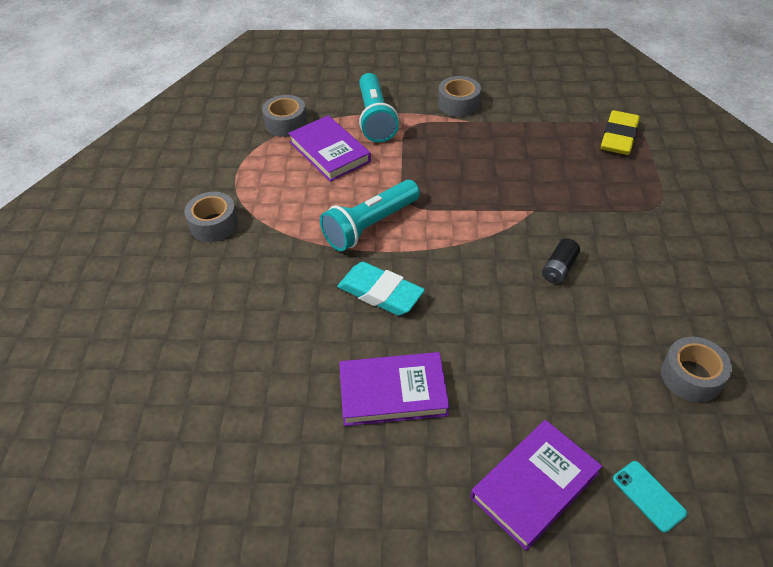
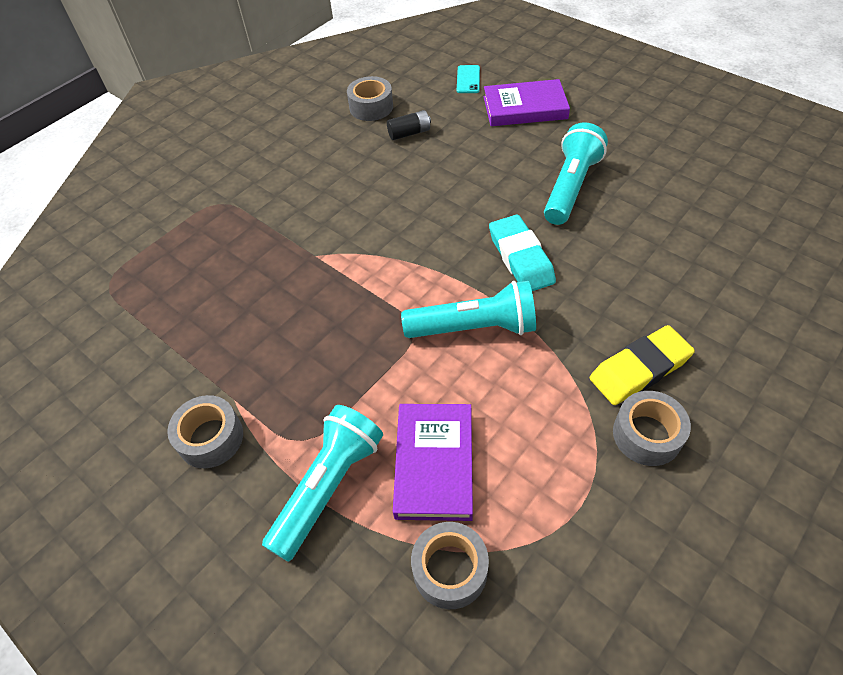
camera: 140 degrees left, 5 degrees up
(393, 392) = (570, 187): purple book -> turquoise flashlight
(559, 268) = (360, 201): black battery -> black battery (409, 133)
(618, 137) = (140, 280): yellow eraser -> yellow eraser (639, 369)

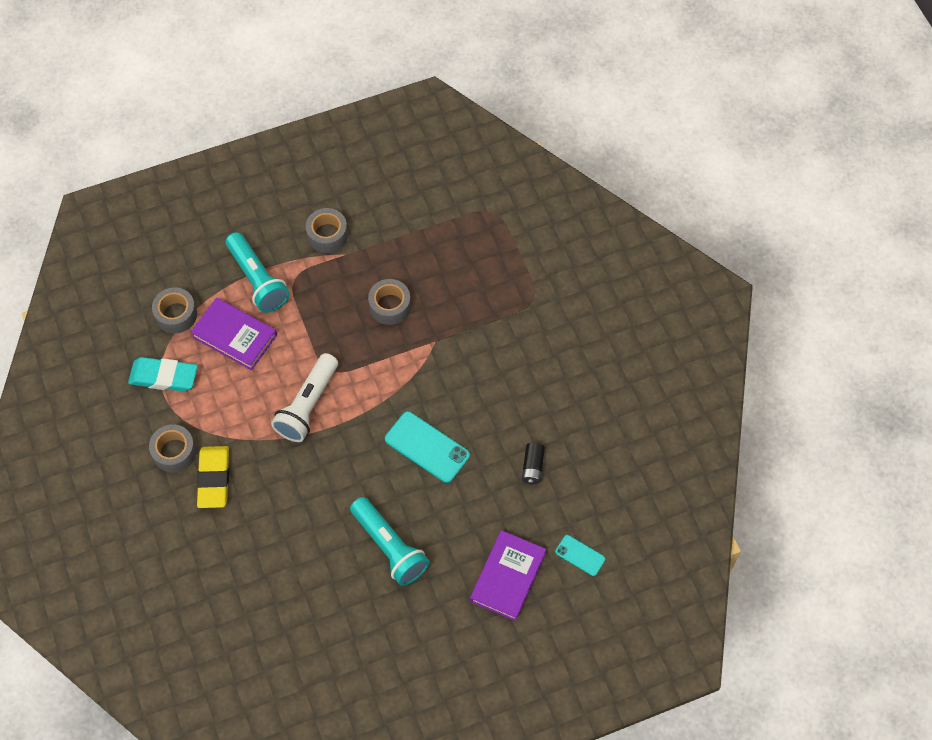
camera: 115 degrees right, 10 degrees up
(371, 107) = (589, 455): grey tape -> grey tape (390, 306)
(445, 207) = (427, 447): none -> turquoise phone
(474, 328) = (308, 405): turquoise flashlight -> white flashlight
(520, 258) = (344, 467): turquoise eraser -> turquoise eraser (164, 377)

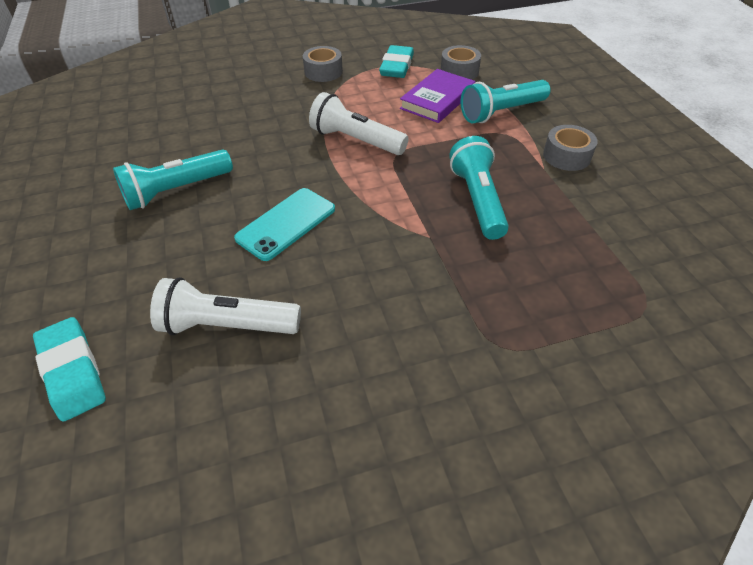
camera: 95 degrees right, 15 degrees down
(214, 479) = (292, 90): yellow eraser -> none
(390, 306) = (477, 200): grey tape -> turquoise flashlight
(508, 577) = (87, 288): purple book -> none
(532, 467) = (227, 325): black battery -> white flashlight
(580, 555) = (72, 371): turquoise phone -> turquoise eraser

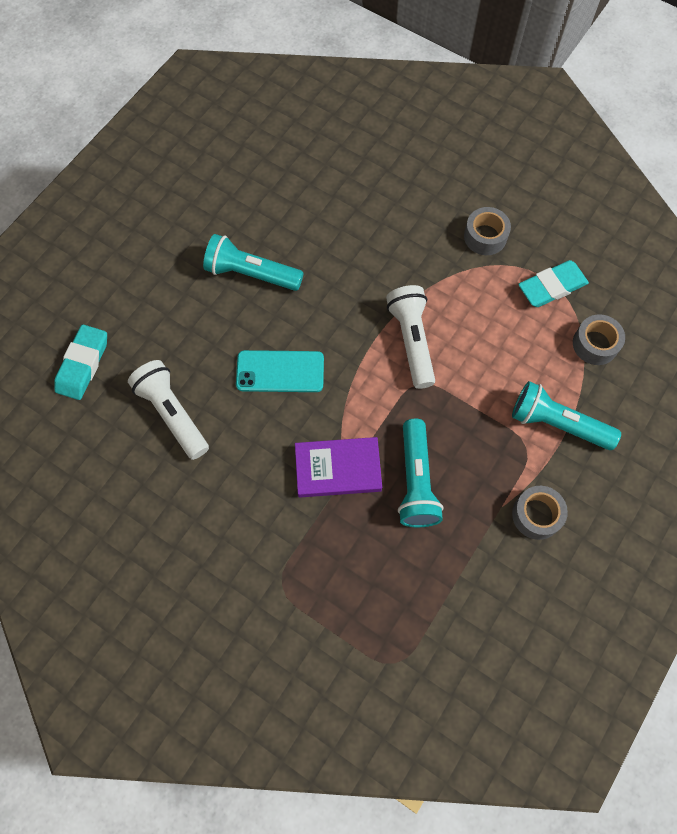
camera: 50 degrees right, 20 degrees up
(437, 100) = (528, 359): purple book -> purple book (338, 469)
(477, 200) = (416, 481): turquoise flashlight -> turquoise flashlight turned 135 degrees clockwise

